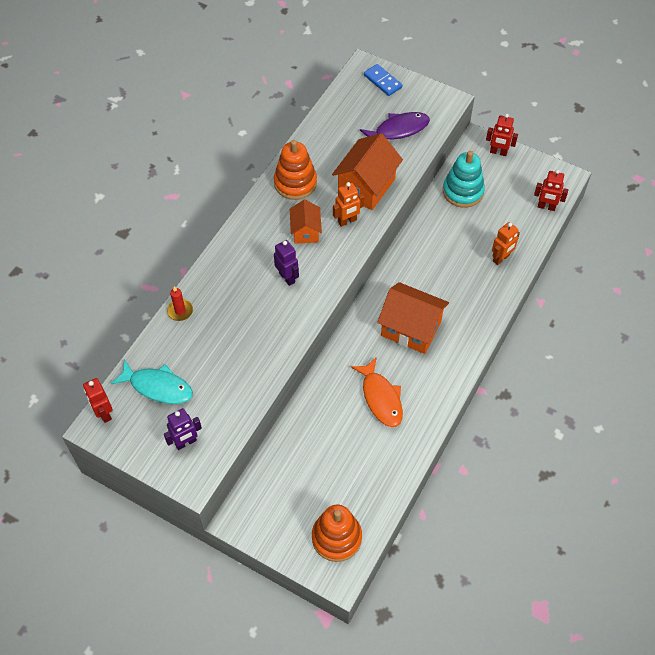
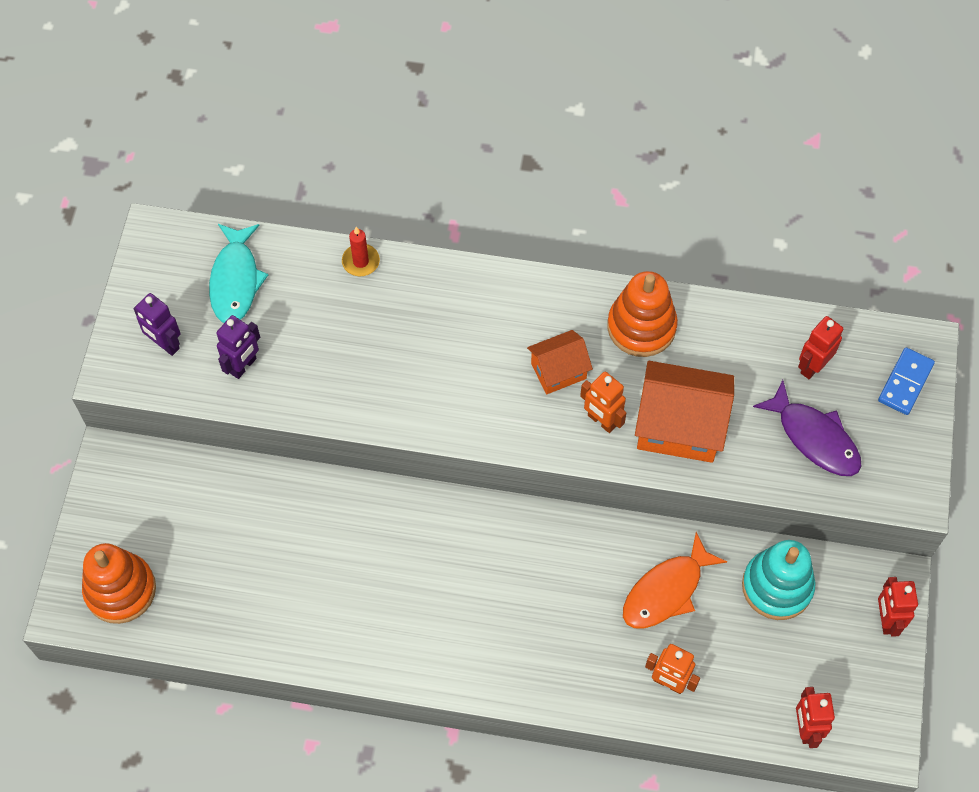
camera: 70 degrees right, 5 degrees up
(104, 413) = (177, 235): red robot -> red robot (812, 366)
(287, 277) = (467, 374): purple robot -> purple robot (243, 366)
(381, 398) = (352, 579): orange fish -> orange fish (666, 591)
(411, 328) = (484, 585): orange house -> none

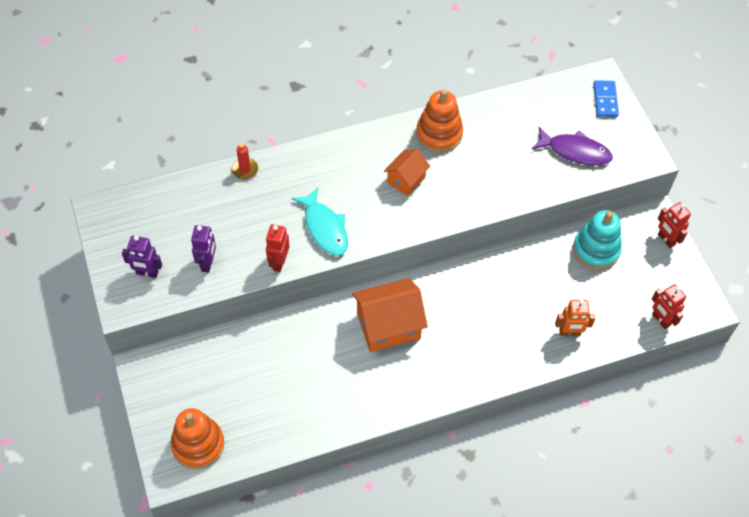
camera: 30 degrees left, 5 degrees down
(235, 280) = (170, 215): turquoise fish -> turquoise fish (324, 228)
(601, 421) = (449, 196): orange robot -> none
(666, 591) = (536, 282): orange fish -> none
(679, 426) = (496, 179): orange house -> orange house (388, 326)
(812, 366) = (549, 113): red robot -> red robot (279, 262)

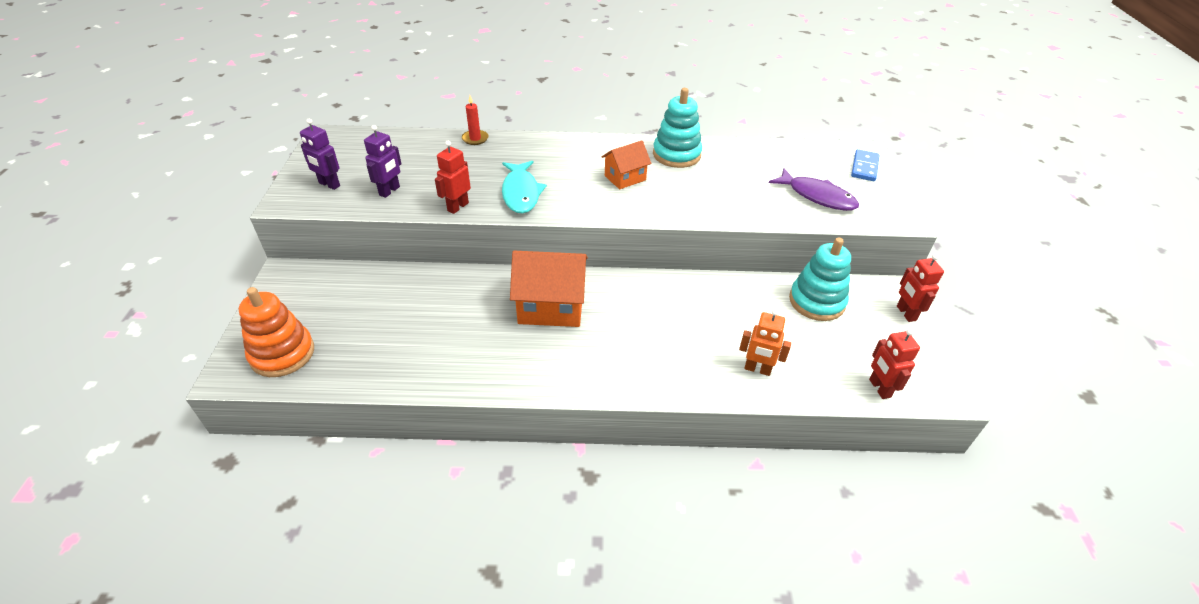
camera: 20 degrees right, 15 degrees down
(439, 134) = (676, 155): orange stacking toy -> turquoise stacking toy

